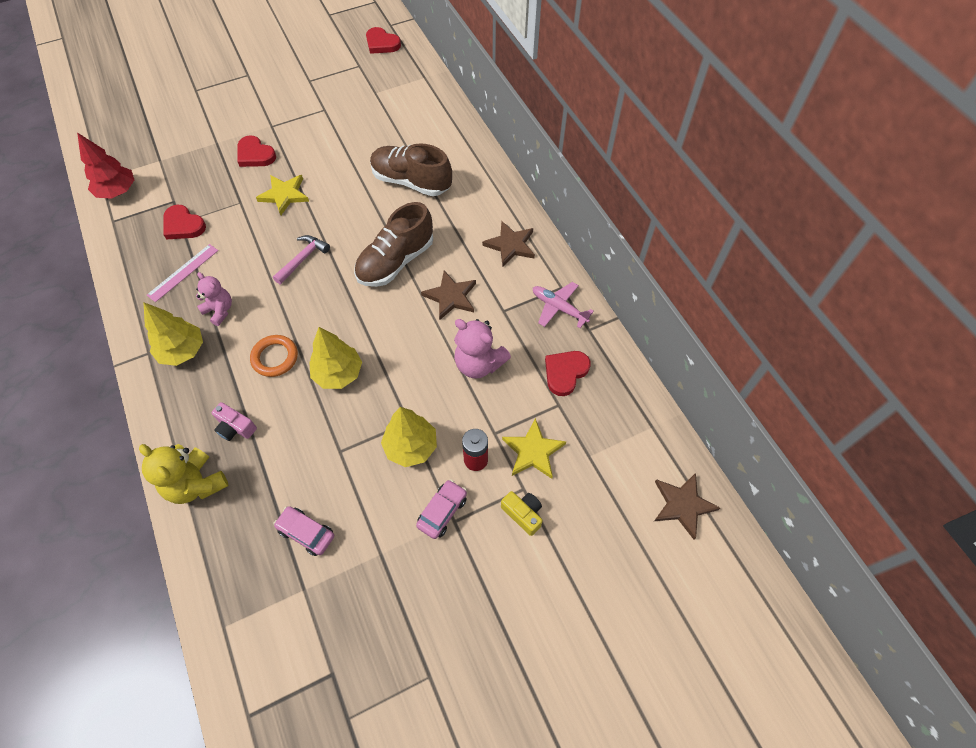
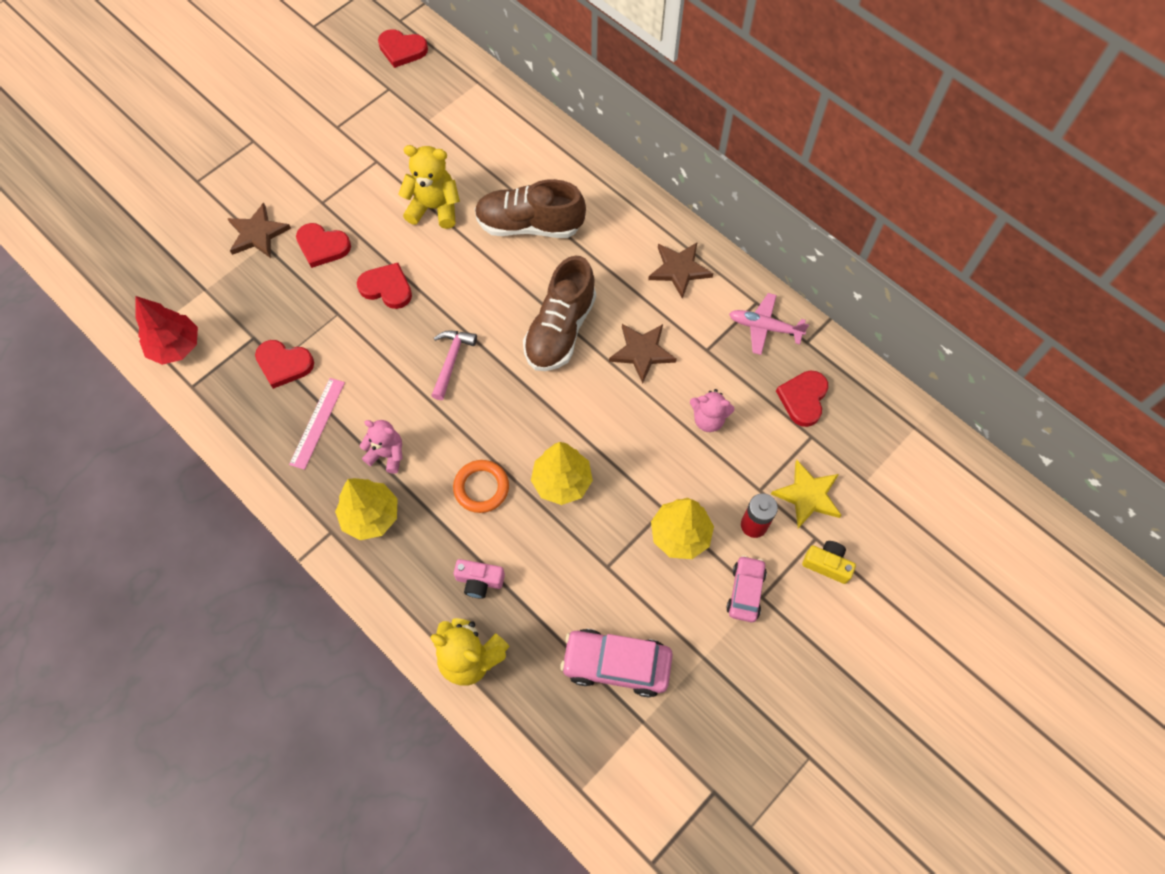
camera: 20 degrees left, 5 degrees up
(284, 195) = (387, 288): yellow star -> red heart
(306, 533) = (616, 664): pink car -> pink car, size x1.61
(348, 151) = (434, 208): none -> yellow teddy bear
(479, 364) = (708, 419): pink teddy bear -> pink teddy bear, size x0.66
(682, 505) = (977, 499): brown star -> brown star (258, 234)

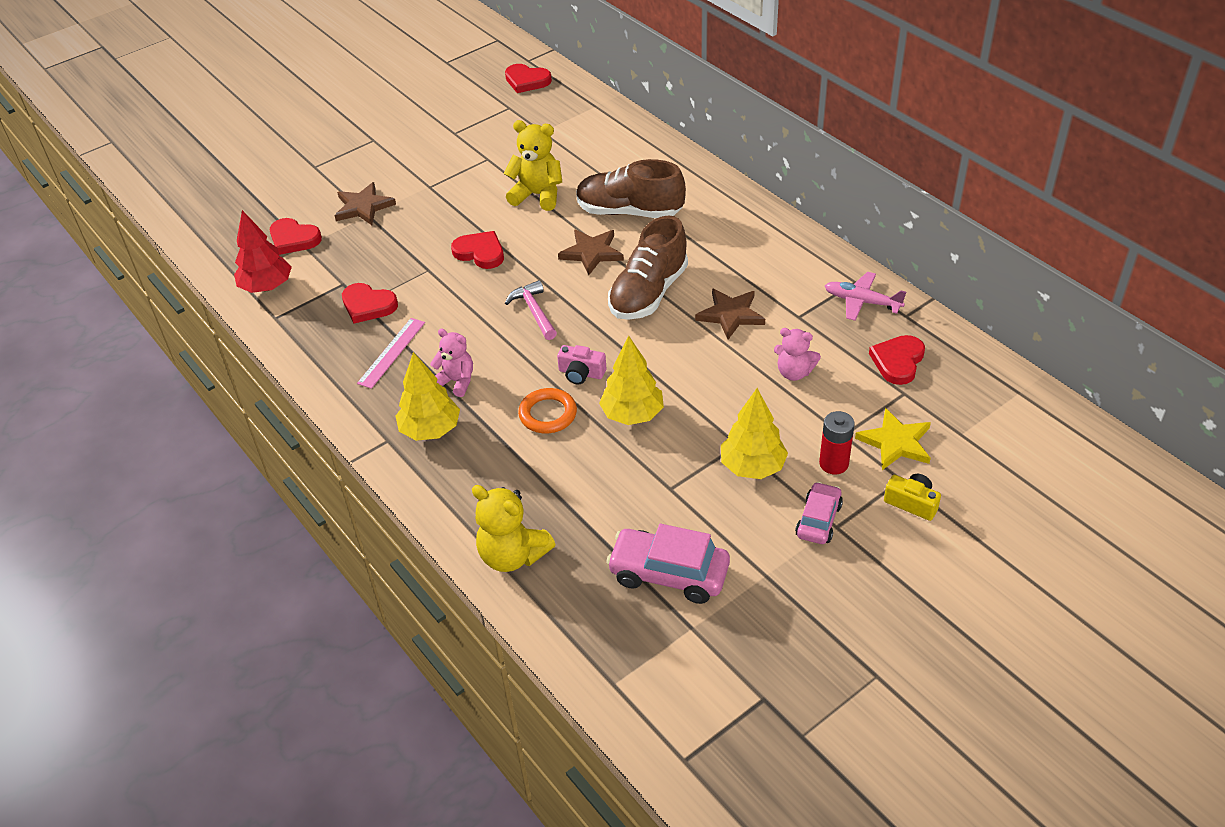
camera: 10 degrees right, 20 degrees down
(322, 246) = (423, 219): red heart -> red heart (294, 239)
(451, 361) = (534, 311): pink hammer -> pink hammer turned 45 degrees counterclockwise
(479, 581) = (533, 491): pink camera -> pink camera (581, 373)
(679, 270) = (777, 252): brown star -> brown star (592, 253)

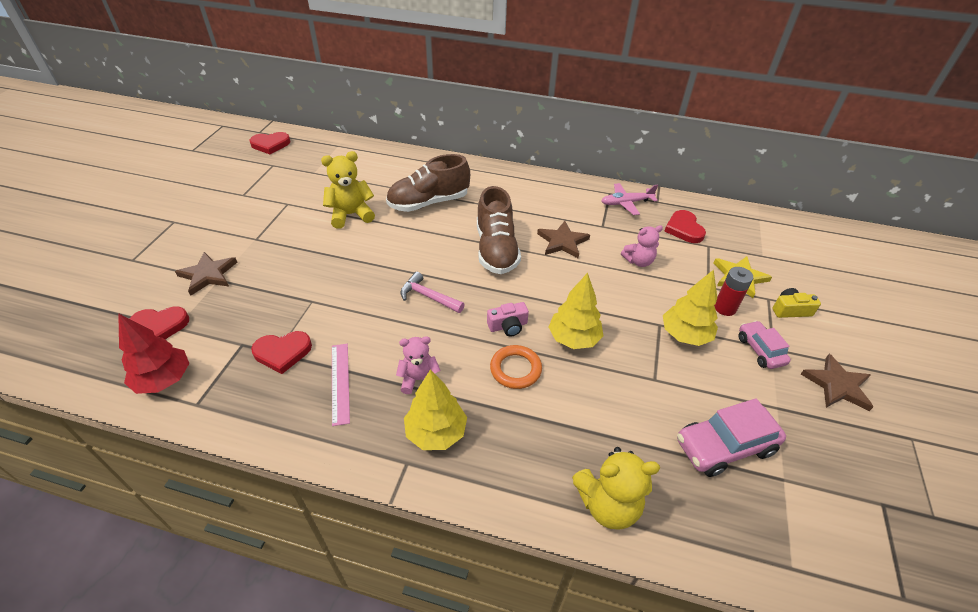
camera: 40 degrees left, 0 degrees up
(480, 252) = (344, 271): red heart -> none
(592, 253) = (430, 239): brown star -> brown star (837, 385)

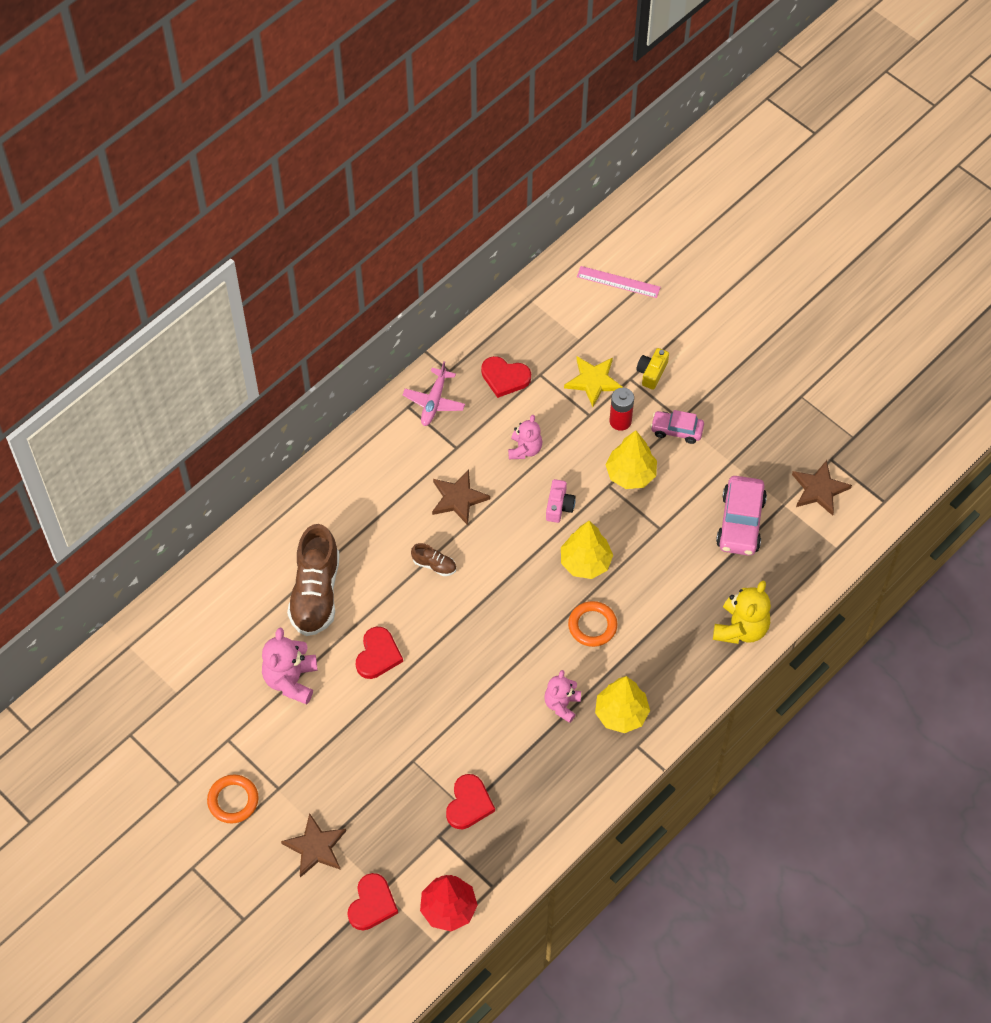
camera: 60 degrees left, 15 degrees up
(237, 221) = (233, 800): none -> orange ring
(270, 144) = (76, 724): red heart -> red heart (378, 655)
(340, 382) = (531, 767): pink ruler -> pink ruler (618, 282)
(351, 215) = (291, 680): yellow teddy bear -> pink teddy bear
(428, 297) = (466, 656): pink hammer -> none
(496, 250) = (434, 565): brown shoe -> brown shoe, size x0.45
(508, 326) = (541, 606): pink camera -> pink camera (559, 506)
(837, 385) = (736, 404): brown star -> brown star (819, 489)

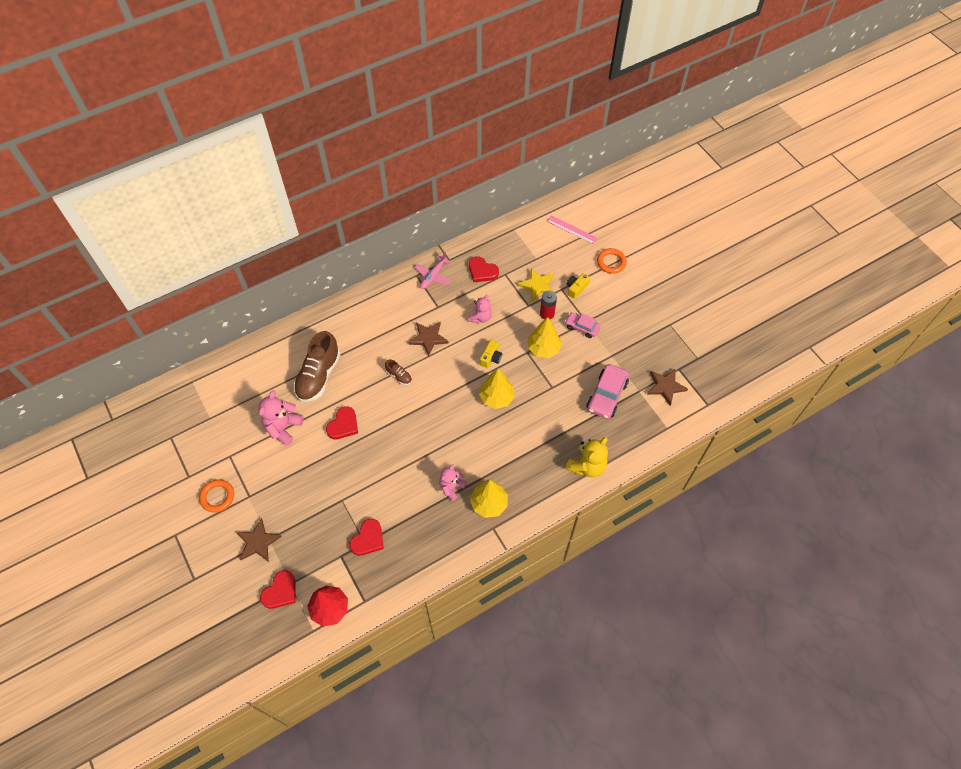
camera: 15 degrees right, 0 degrees up
(559, 506) = (491, 358): pink camera -> yellow camera
(592, 625) = (488, 440): orange ring -> orange ring (611, 262)

